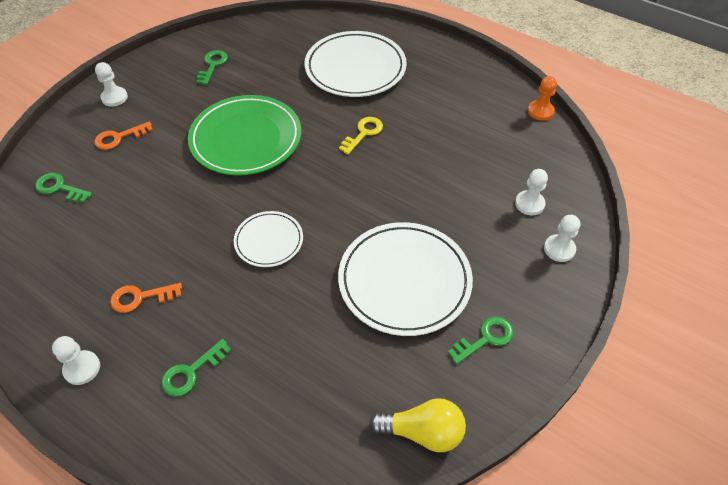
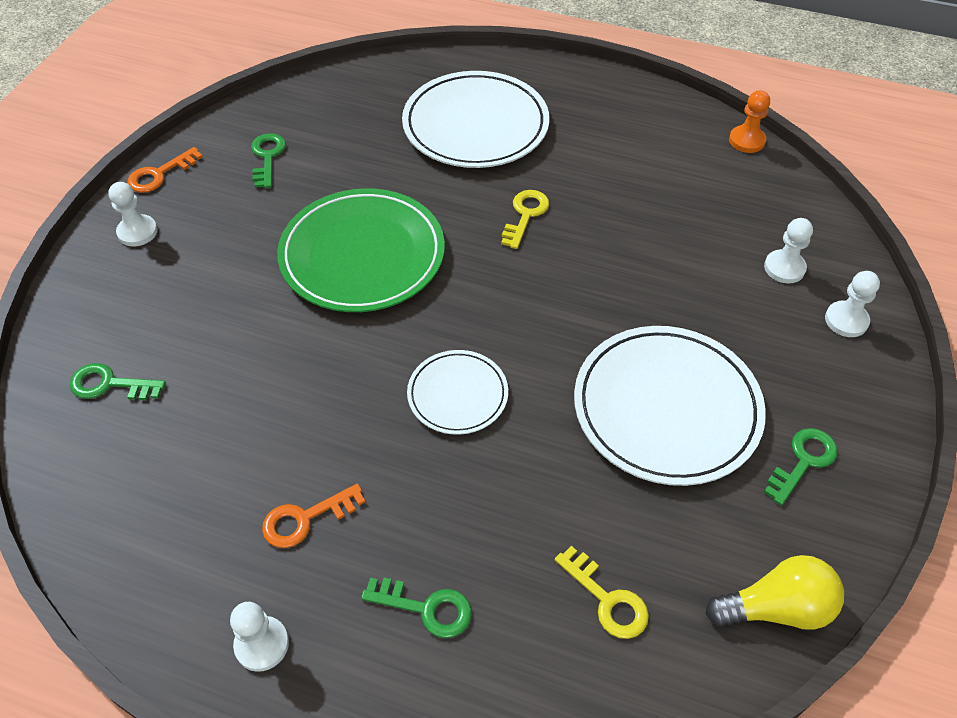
camera: 15 degrees left, 0 degrees up
(119, 138) = (170, 290): orange key -> orange key (159, 174)
(191, 372) = (426, 608): green key -> green key turned 105 degrees counterclockwise
(310, 397) = (607, 599): none -> yellow key

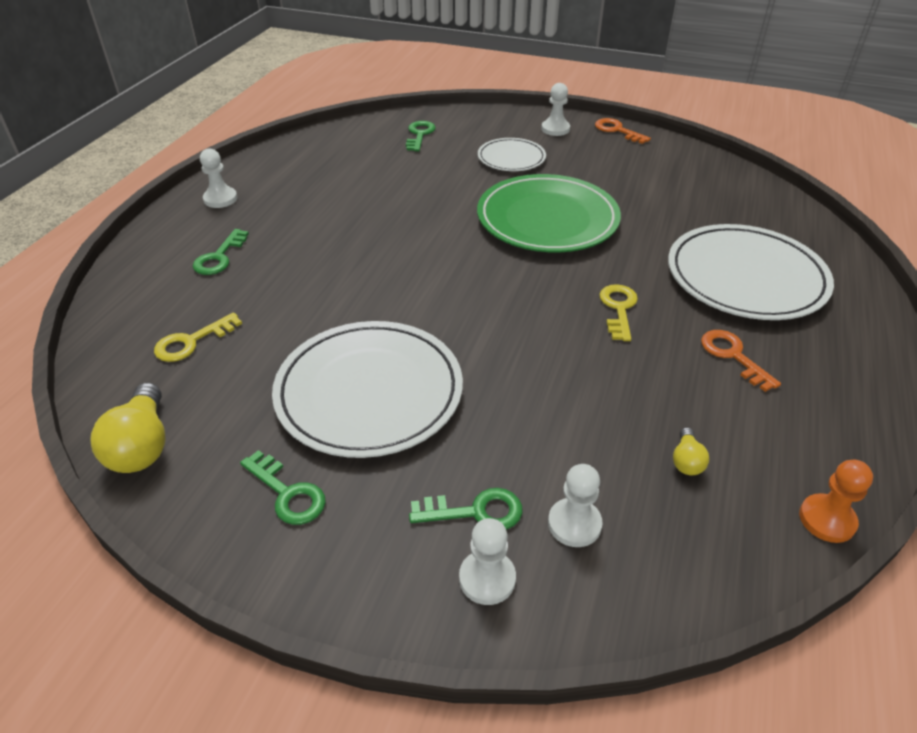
camera: 90 degrees right, 10 degrees down
(267, 157) = (653, 170): green key -> green key (476, 511)
(305, 519) = (302, 208): orange key -> orange key (733, 356)
(457, 394) = (398, 269): white plate -> white plate (511, 158)
(525, 215) = (618, 308): yellow key -> yellow key turned 105 degrees counterclockwise
(709, 199) = (686, 461): none -> yellow light bulb

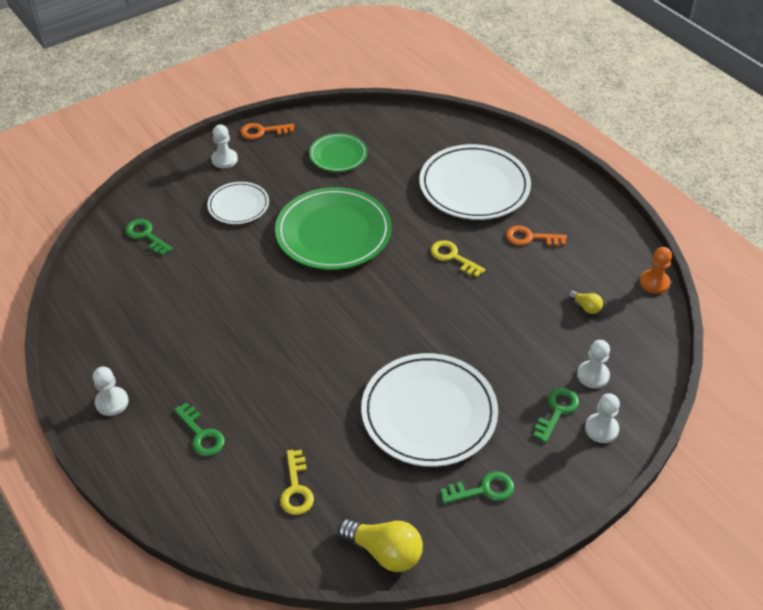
camera: 55 degrees left, 5 degrees up
(651, 178) = (338, 155): none -> green plate

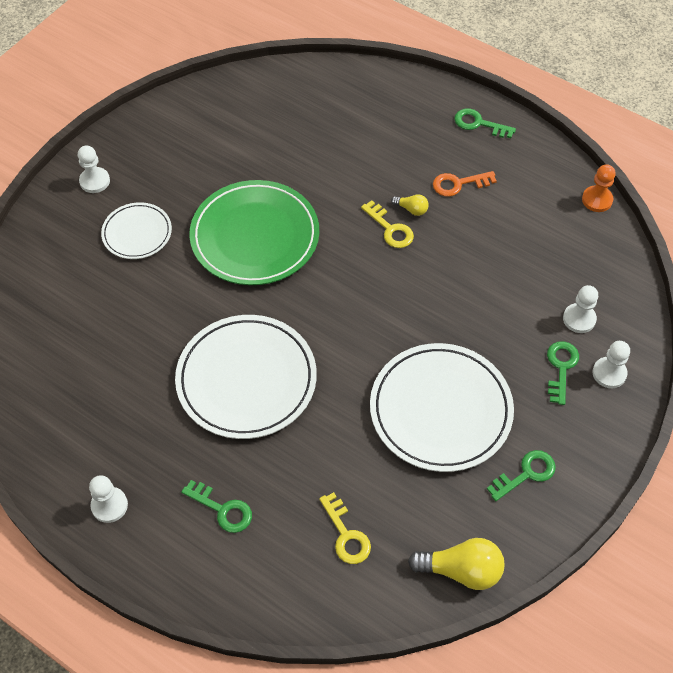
camera: 20 degrees left, 10 degrees up
(145, 235) = (50, 299): green key -> green key (479, 124)
(262, 131) = (121, 135): orange key -> none
(338, 155) = (218, 141): green plate -> none
(452, 257) = (390, 229): yellow key -> yellow key turned 150 degrees counterclockwise
(474, 186) = (377, 140): white plate -> white plate (246, 379)
(586, 307) = (543, 246): yellow light bulb -> yellow light bulb (411, 209)

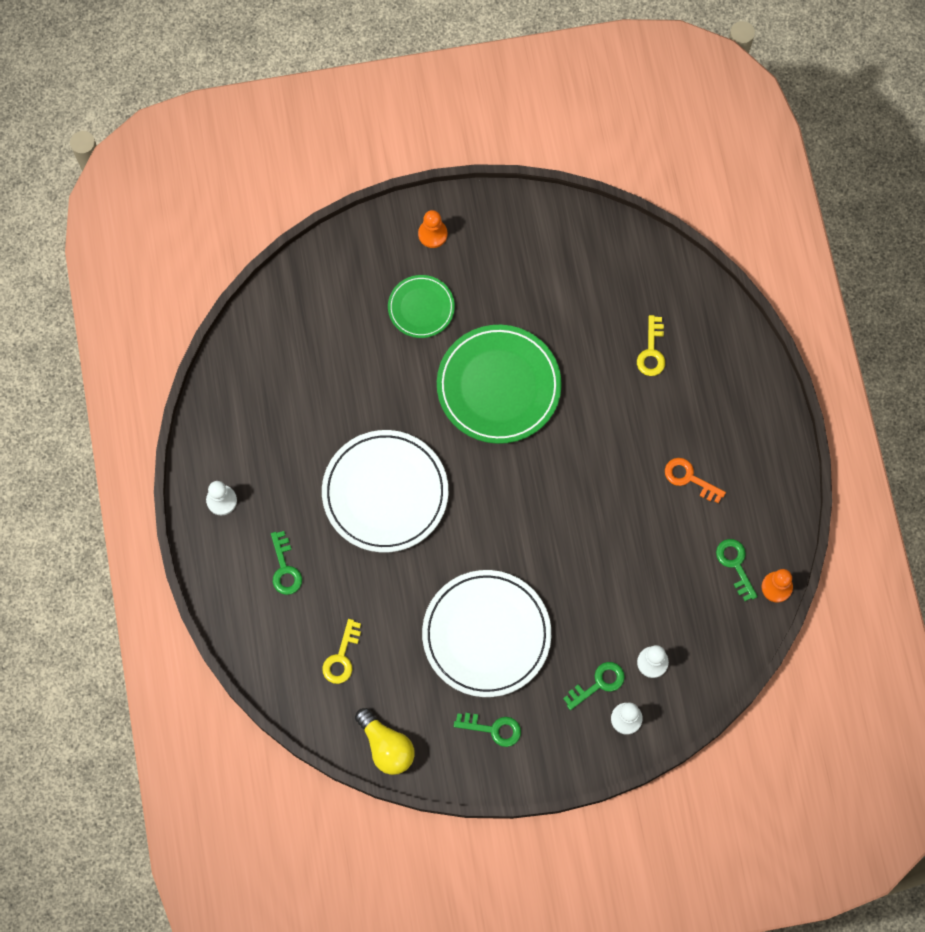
camera: 45 degrees right, 15 degrees up
(95, 181) = (432, 234): white pawn -> orange pawn
(137, 233) = (421, 308): white plate -> green plate
(390, 229) = (599, 469): yellow key -> yellow key (652, 351)
(411, 209) = (631, 467): yellow light bulb -> none
(479, 124) = (763, 441): green key -> green key (735, 564)

